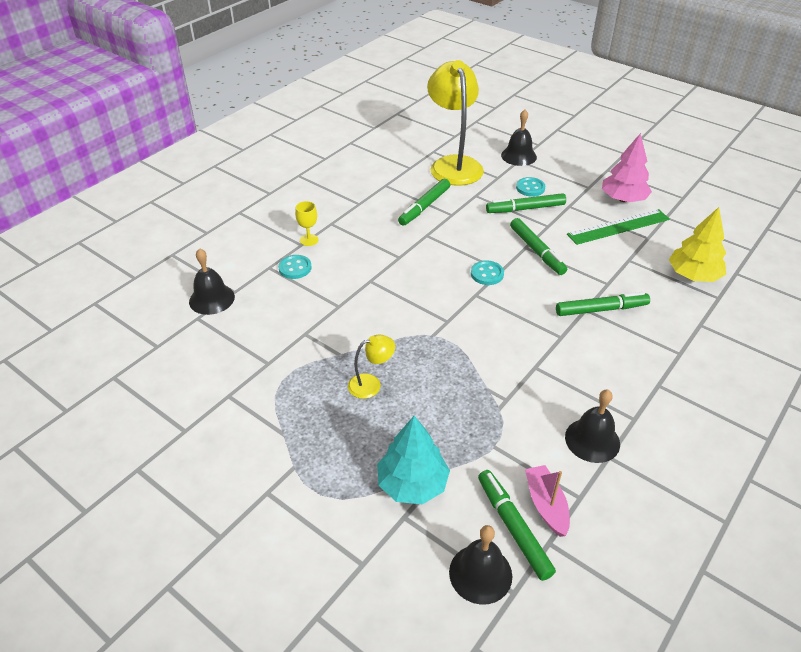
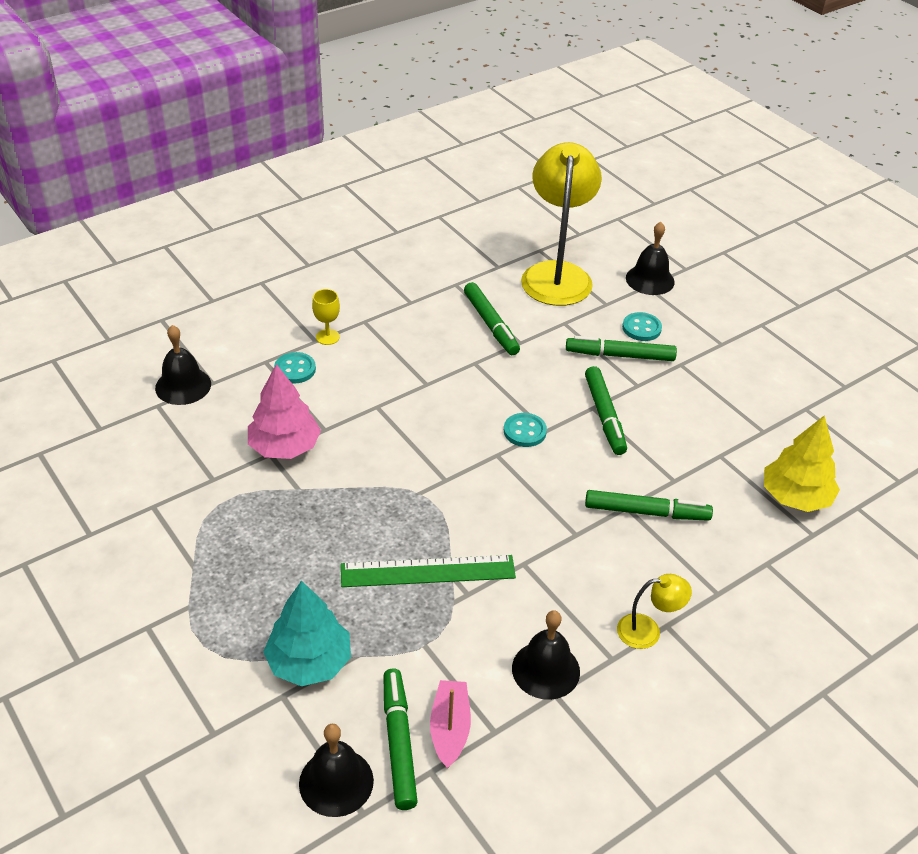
camera: 15 degrees right, 0 degrees up
(371, 384) = (318, 534): yellow lamp -> yellow lamp (648, 631)
(424, 207) = (491, 324): green marker -> green marker turned 75 degrees counterclockwise
(618, 227) = (731, 408): green ruler -> green ruler (428, 571)
(623, 199) = (759, 371): pink tree -> pink tree (284, 447)

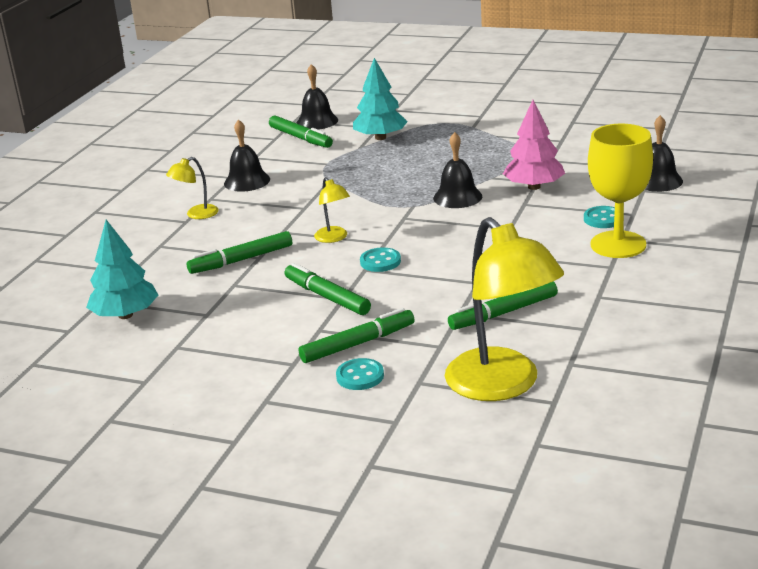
camera: 150 degrees right, 15 degrees down
(327, 337) = (618, 245): yellow goblet -> yellow goblet, size x2.24
(428, 571) = (360, 183): green ruler -> none
(450, 729) = (279, 149): pink boat -> none
(491, 324) = (504, 313): green marker -> green marker turned 60 degrees counterclockwise
(536, 490) = (334, 238): none -> yellow lamp
(650, 280) = (398, 430): black bell -> black bell (457, 197)
(795, 497) = (125, 315): yellow tree -> turquoise tree

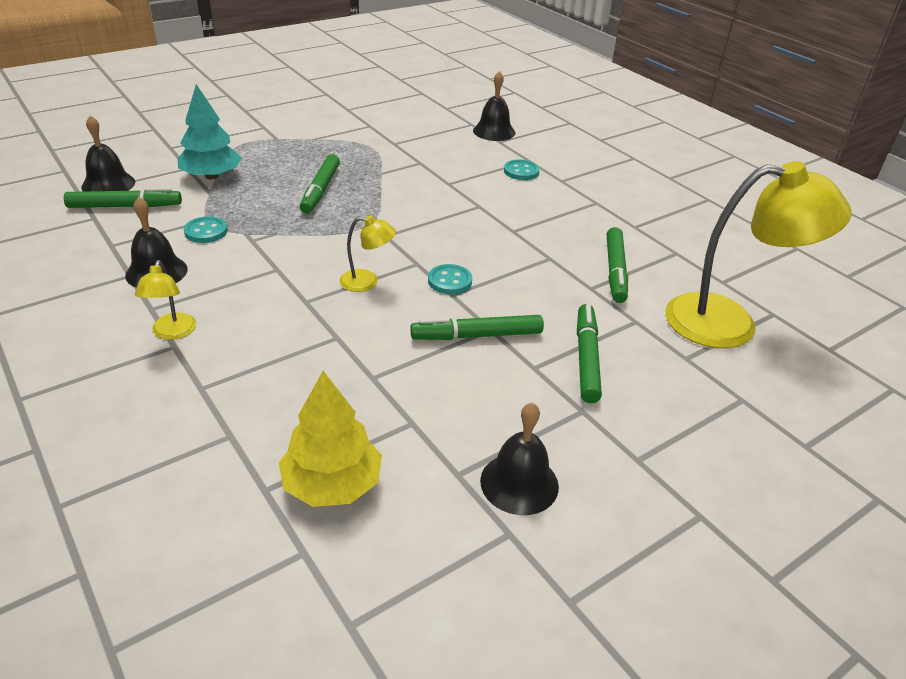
camera: 60 degrees left, 10 degrees up
(125, 315) = (332, 484): turquoise tree -> yellow tree
(241, 260) = (327, 350): green marker -> green marker (321, 190)
(360, 376) = (646, 383): turquoise button -> turquoise button (206, 231)
(457, 197) = (390, 199): black bell -> black bell (519, 483)
(534, 187) = (427, 167): pink tree -> none
(618, 245) = (568, 185): yellow goblet -> none

